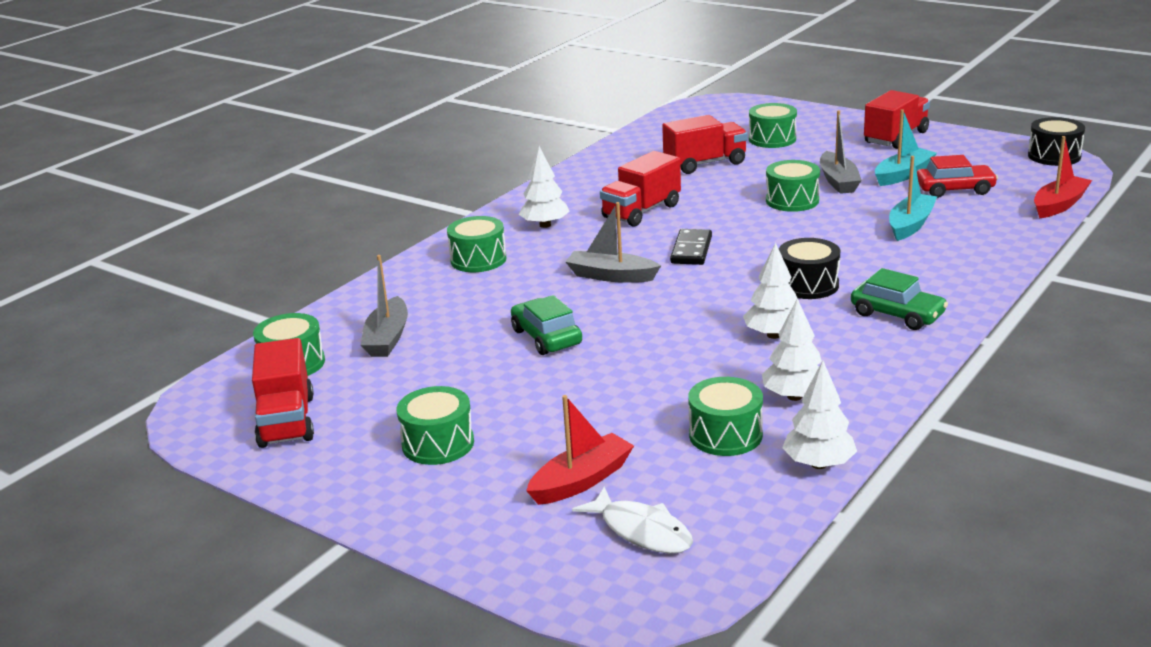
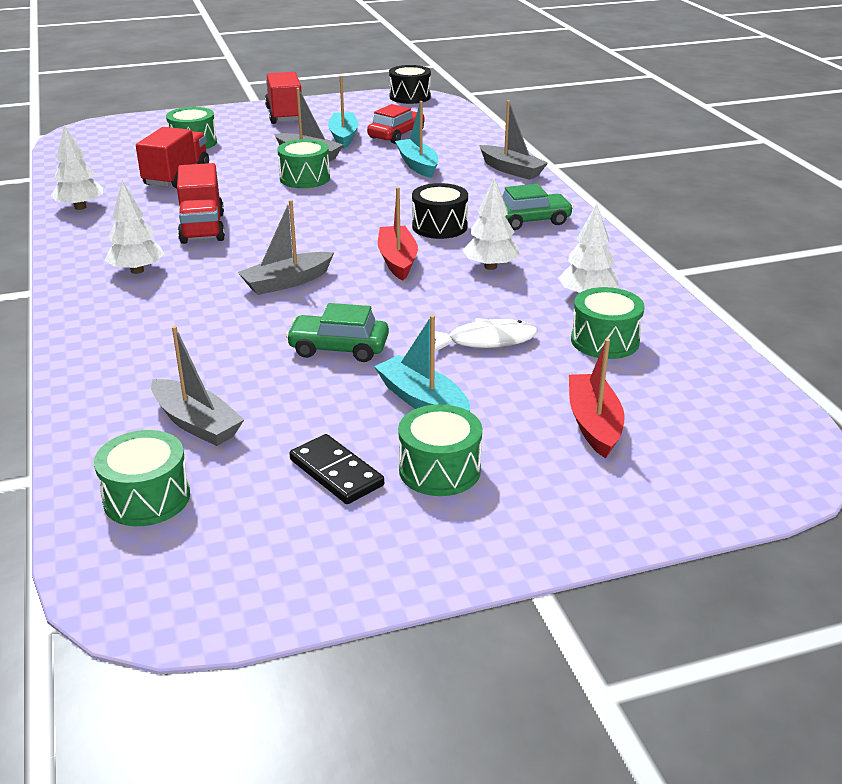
camera: 55 degrees left, 5 degrees up
(287, 421) = (263, 544): red truck -> none
(478, 259) = (135, 322): green drum -> none
(519, 399) = (422, 401): none -> turquoise boat
(641, 531) = (697, 428): white fish -> white fish (486, 341)
(691, 250) = (307, 238): black domino -> black domino (336, 473)
(818, 464) = (687, 326): white tree -> white tree (80, 207)
(989, 263) = (511, 170): none -> grey boat
(1059, 205) = (474, 124): red boat -> red boat (397, 260)

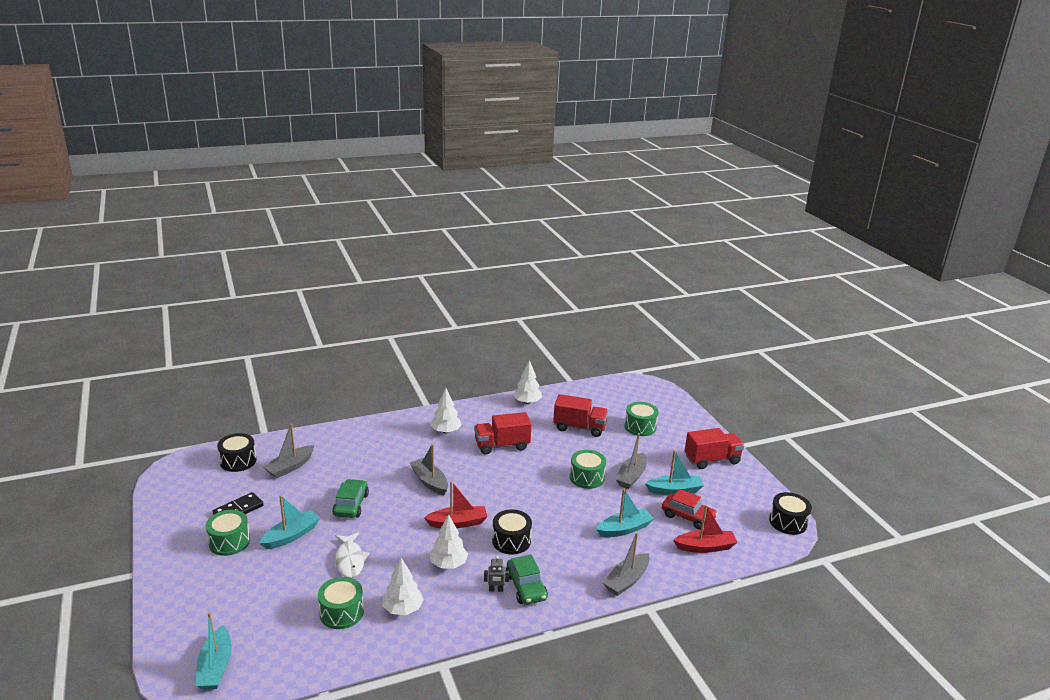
camera: 85 degrees right, 5 degrees down
(147, 498) = (238, 461): green drum -> black drum
(538, 237) = (496, 590): none -> grey robot
(593, 424) = (252, 599): red boat -> red boat (705, 547)
(751, 440) = (216, 667): none -> turquoise boat

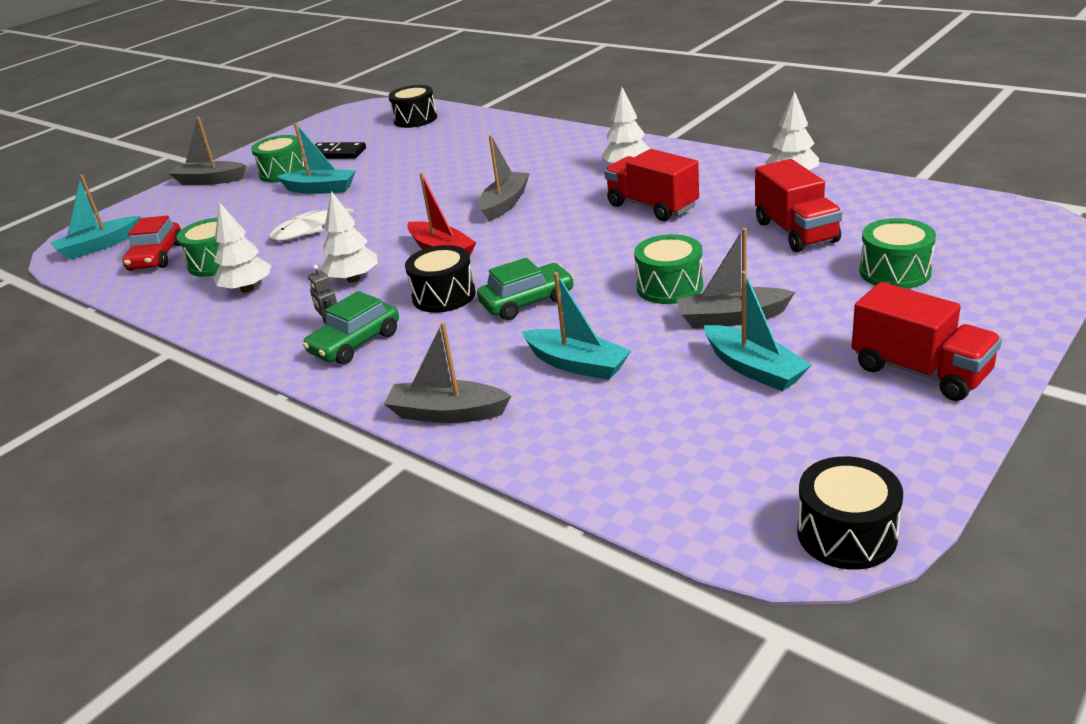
camera: 65 degrees right, 5 degrees up
(290, 467) = (435, 139): grey boat -> grey boat (210, 181)
(351, 505) = (406, 189): green car -> green car (527, 302)
(688, 517) = (693, 409): red car -> red car (156, 257)
(705, 547) = (625, 457): red boat -> none

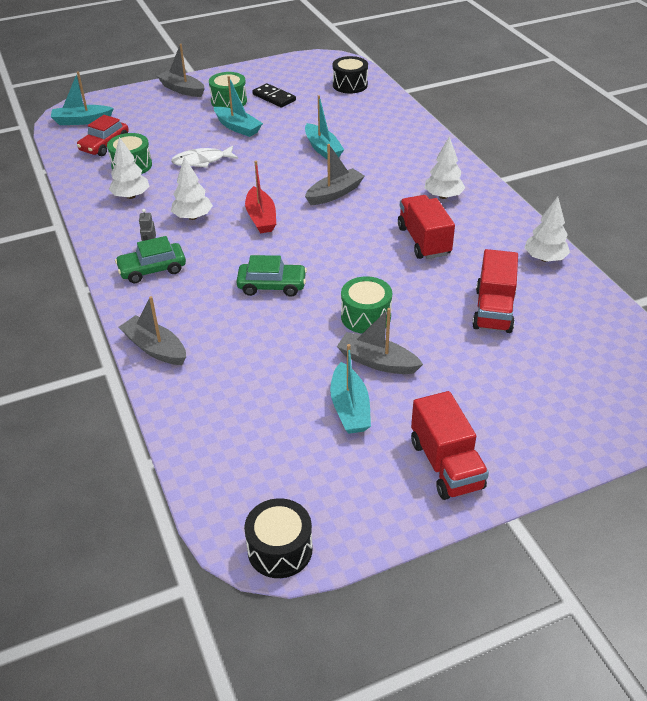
camera: 25 degrees right, 10 degrees up
(444, 296) = (230, 256): black drum -> none
(577, 364) = (254, 350): turquoise boat -> turquoise boat (323, 149)
(894, 272) = (520, 378): green drum -> none

